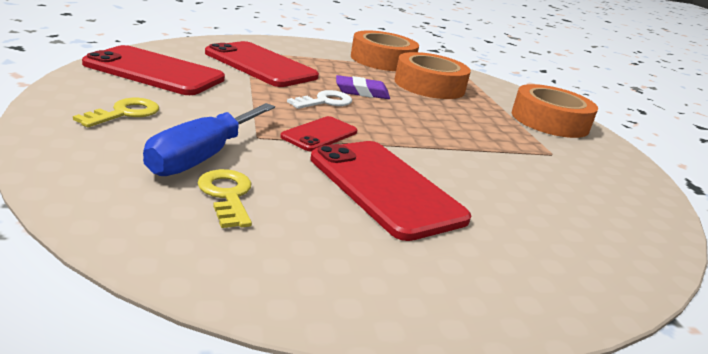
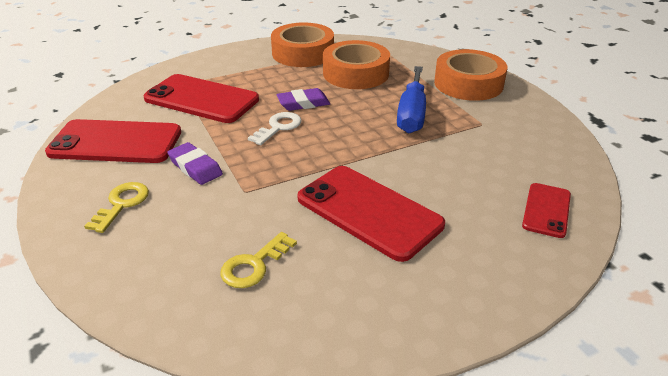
camera: 10 degrees left, 10 degrees up
(203, 157) = (214, 230): blue screwdriver -> blue screwdriver (412, 114)
(219, 107) = (195, 167): none -> purple eraser
(227, 195) = (254, 265): yellow key -> yellow key turned 105 degrees counterclockwise
(320, 134) = (292, 169): red phone -> red phone (546, 210)

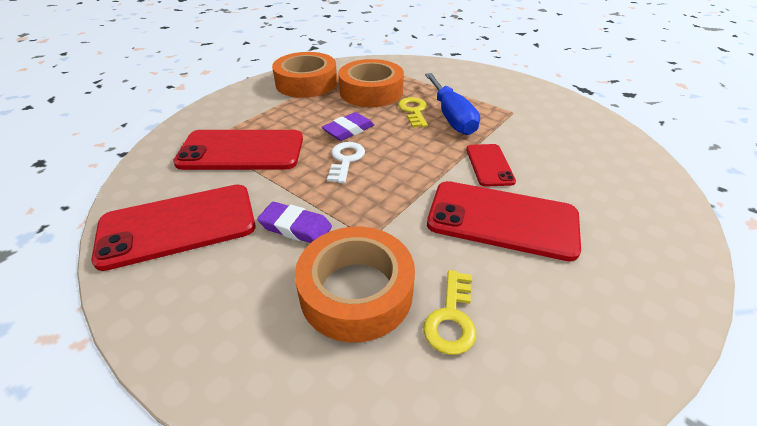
camera: 25 degrees left, 5 degrees up
(122, 204) = (244, 299): yellow key -> yellow key (413, 111)
(468, 84) = (470, 81): orange tape -> orange tape (356, 291)
(546, 210) = (629, 172): red phone -> red phone (489, 165)

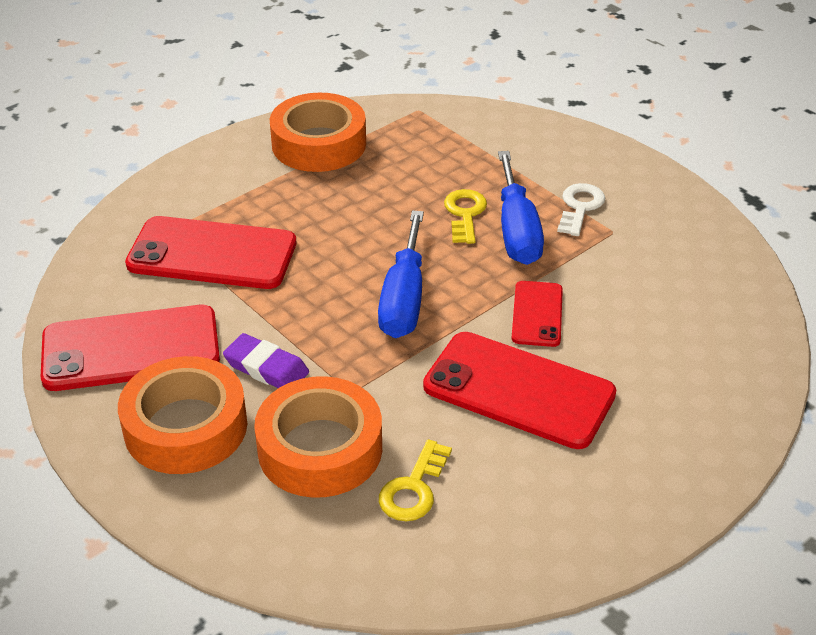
camera: 10 degrees right, 0 degrees up
(345, 160) = (347, 284): white key -> white key (580, 207)
(348, 130) = (362, 237): purple eraser -> none
(371, 91) = (412, 171): orange tape -> orange tape (185, 427)
(390, 165) = (404, 299): none -> blue screwdriver

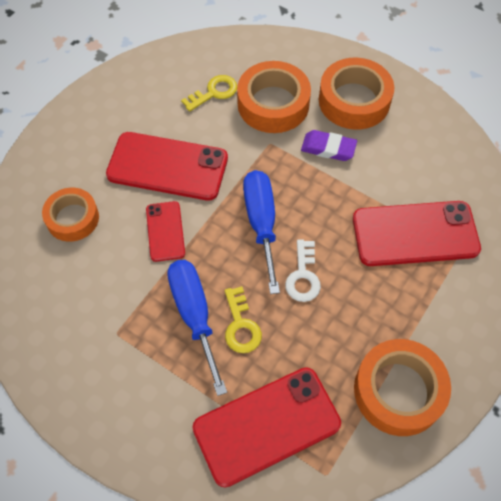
camera: 165 degrees right, 20 degrees up
(131, 349) = (418, 143): red phone -> red phone (266, 425)
(413, 488) = (214, 92): yellow key -> yellow key turned 45 degrees clockwise
(580, 207) = (146, 358): white key -> white key (303, 276)
(668, 352) = (72, 218): none -> orange tape

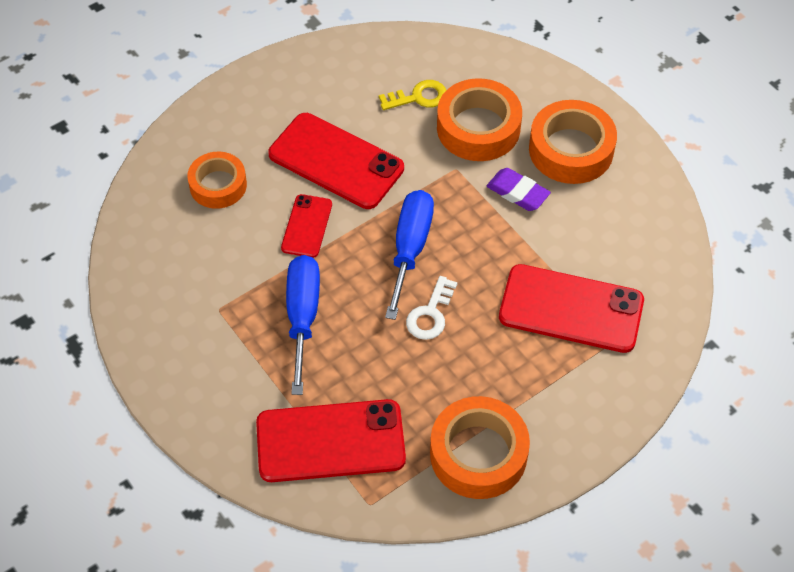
camera: 20 degrees right, 5 degrees down
(241, 325) = (345, 341): yellow key -> none

